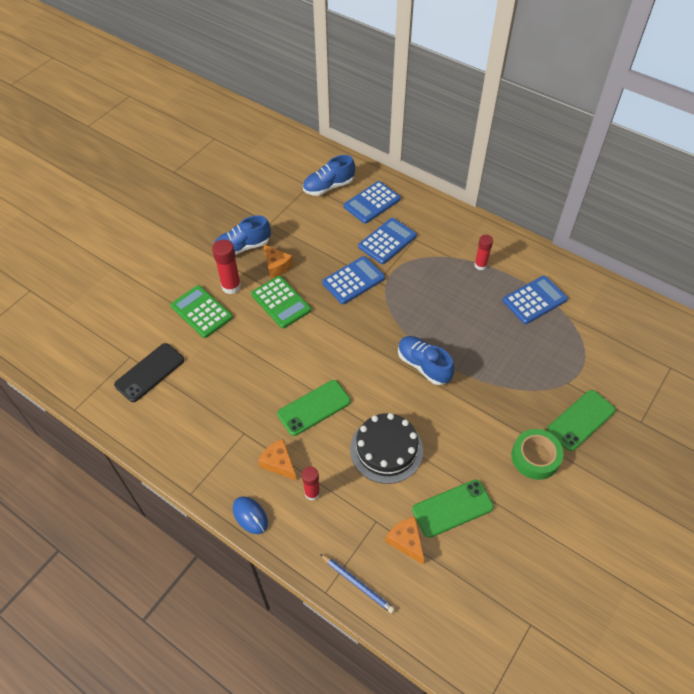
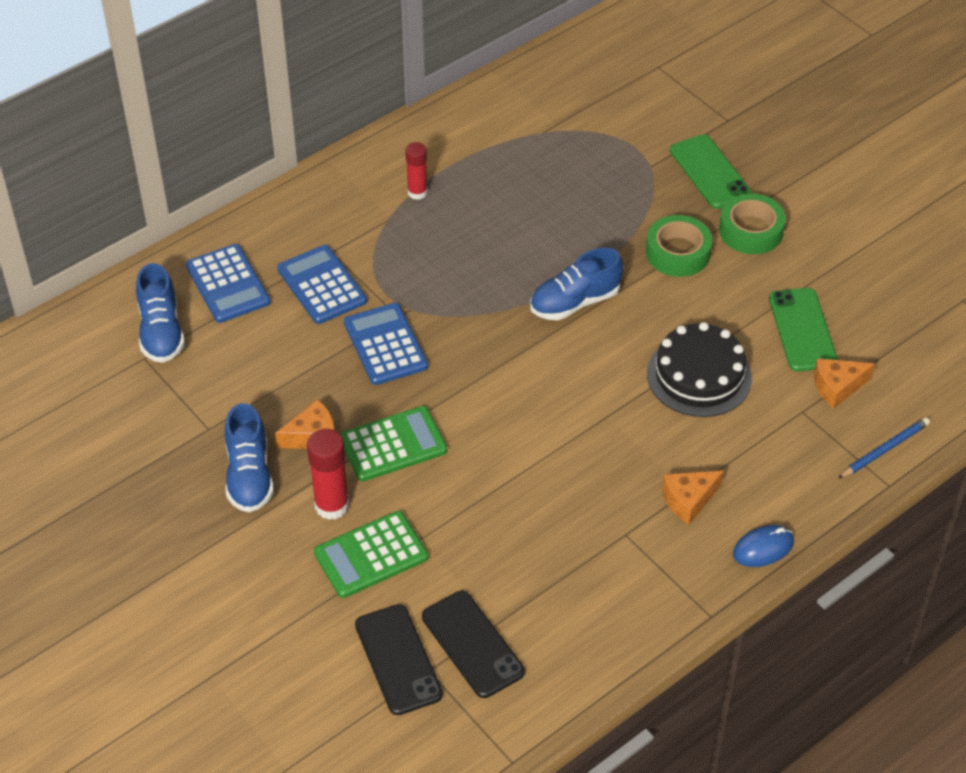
camera: 75 degrees left, 5 degrees down
(135, 341) = (398, 659): none -> black phone
(312, 493) = (745, 471): red glue stick -> none
(314, 408) = (607, 441): green phone -> none
(493, 415) = (678, 253): none -> green tape
(534, 300) = (504, 155): blue calculator -> none

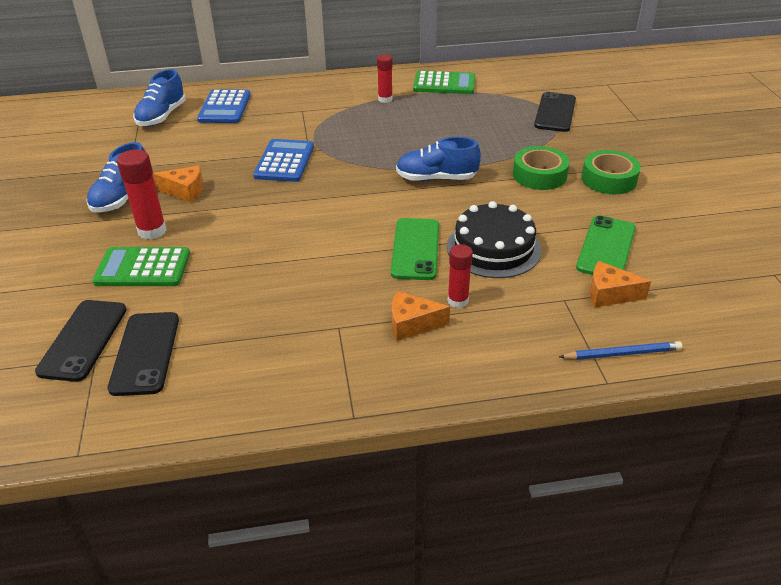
camera: 30 degrees right, 10 degrees down
(321, 285) = (278, 123): blue calculator -> none
(393, 444) = (230, 212): green calculator -> green calculator (444, 84)
(631, 142) = (555, 112): none -> black phone
(710, 172) = (602, 141): green phone -> green phone (415, 249)
(710, 455) = (458, 301): none -> red glue stick
(763, 548) = (446, 384): blue mouse -> none

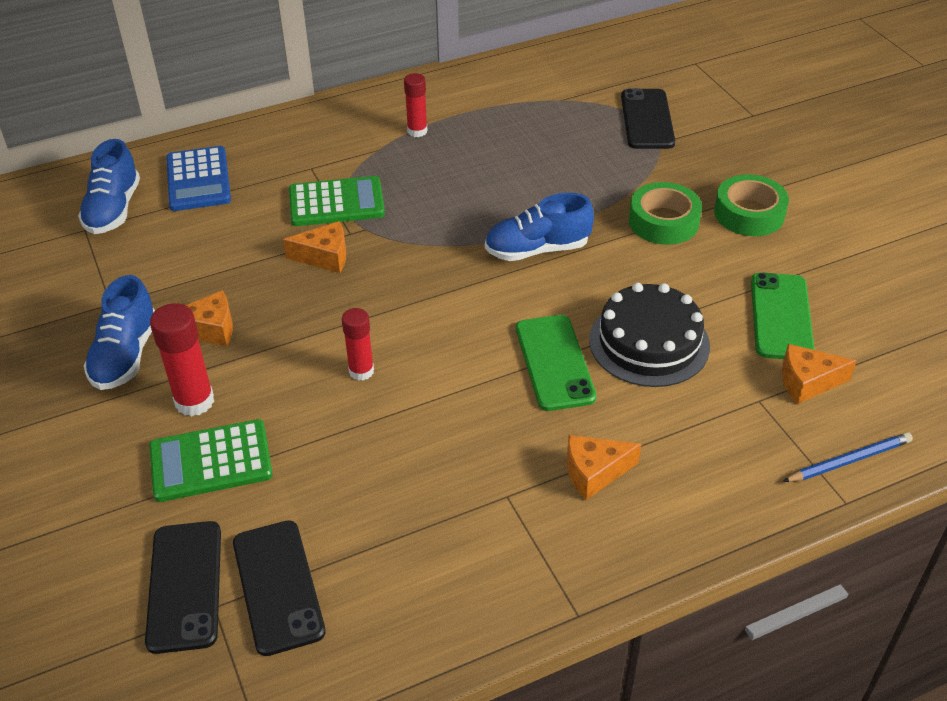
camera: 15 degrees left, 5 degrees up
(284, 161) = (325, 257): blue calculator -> orange cheese
(444, 84) = (486, 93): green calculator -> green calculator (336, 202)
(458, 301) = (636, 428): red glue stick -> red glue stick (361, 371)

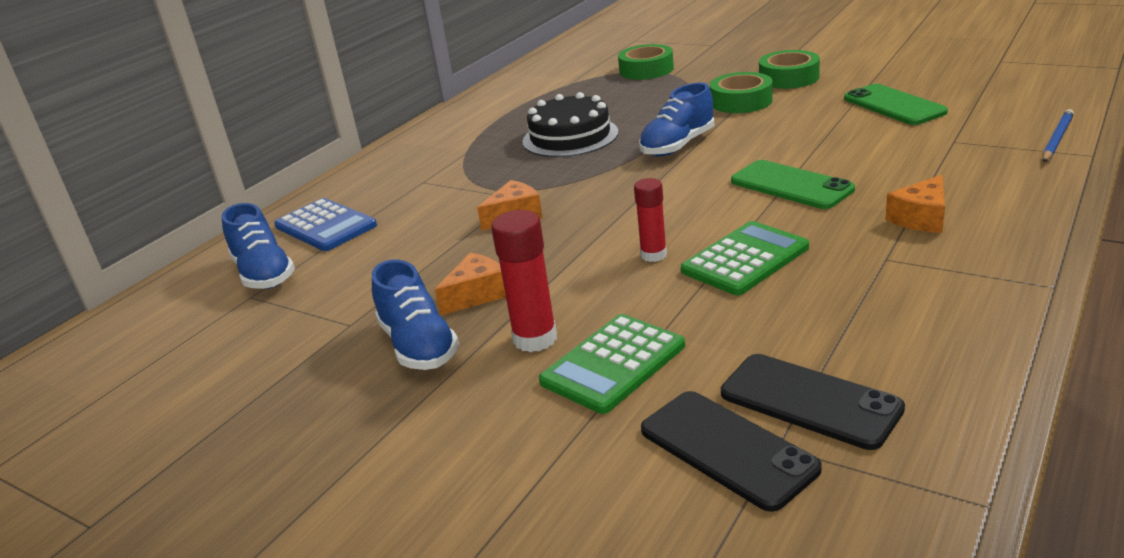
camera: 30 degrees left, 15 degrees down
(336, 202) = (476, 188): green calculator -> green calculator (745, 259)
(417, 131) = (483, 134): red glue stick -> none
(647, 119) = (646, 70): black phone -> green tape
(649, 342) = (836, 150): black cake -> black cake (570, 137)
(807, 382) = (965, 122): orange cheese -> none

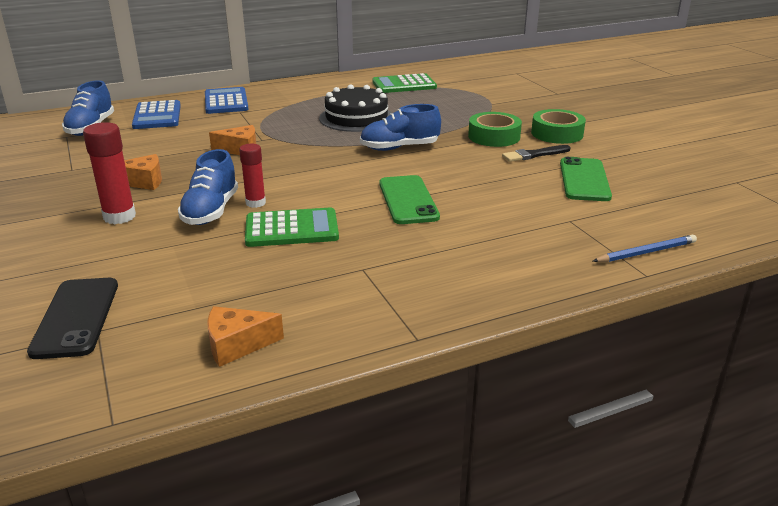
camera: 30 degrees right, 0 degrees up
(380, 178) = (226, 102): none -> blue calculator
(419, 346) = (74, 194): blue shoe -> blue shoe (211, 211)
(613, 364) = (122, 248): green calculator -> green calculator (404, 85)
(646, 70) = (482, 94): green tape -> none
(809, 401) = (157, 319): black phone -> none
(810, 102) = (534, 155): none -> black brush
(921, 218) = (436, 256): orange cheese -> orange cheese (237, 345)

